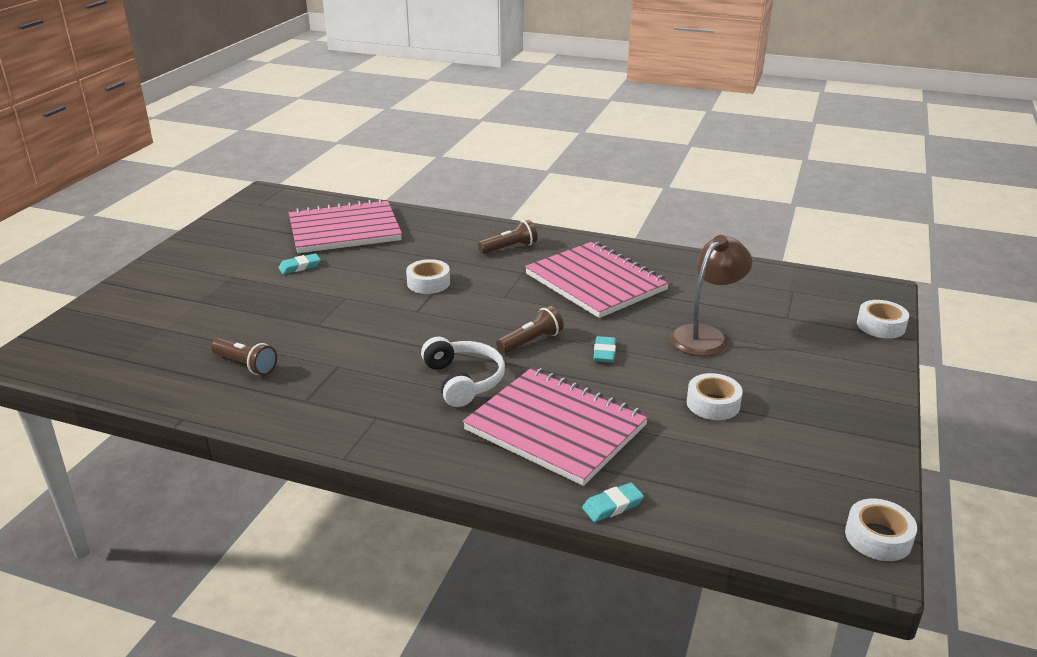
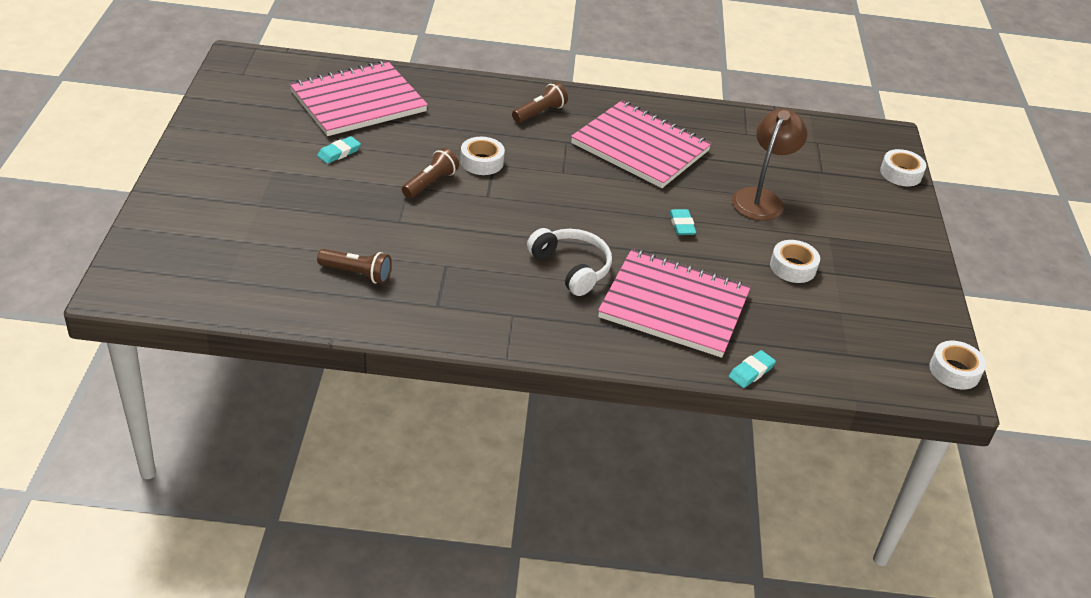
camera: 20 degrees left, 10 degrees up
(531, 342) = (612, 220): brown flashlight -> brown flashlight (430, 183)

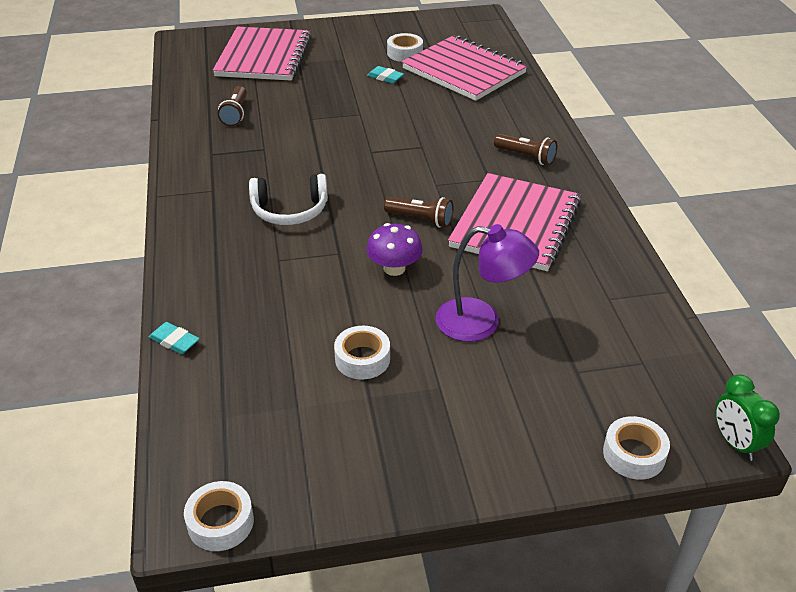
camera: 80 degrees right, 0 degrees up
(430, 183) = (371, 122): brown flashlight -> brown flashlight (421, 219)
(482, 162) = (420, 140): white tape -> white tape (405, 53)
(571, 268) = (290, 210): white headphones -> white headphones turned 45 degrees clockwise
(674, 306) = (258, 278): pink notebook -> pink notebook (264, 57)
(681, 225) = (394, 268): turquoise eraser -> purple mushroom
(761, 198) = (481, 322): brown lamp -> purple lamp
(894, 133) = (735, 443): none -> green clock

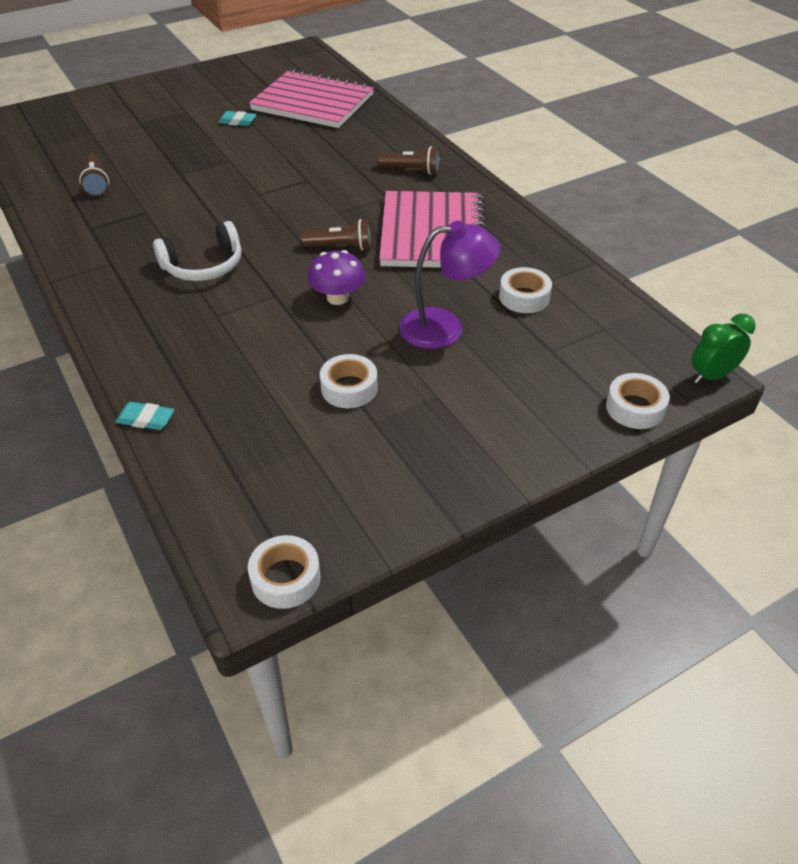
camera: 20 degrees left, 5 degrees up
(264, 57) = (98, 122): pink notebook -> none
(405, 53) = (245, 95): white tape -> white tape (524, 297)
(735, 443) = (711, 376): green clock -> green clock turned 105 degrees clockwise

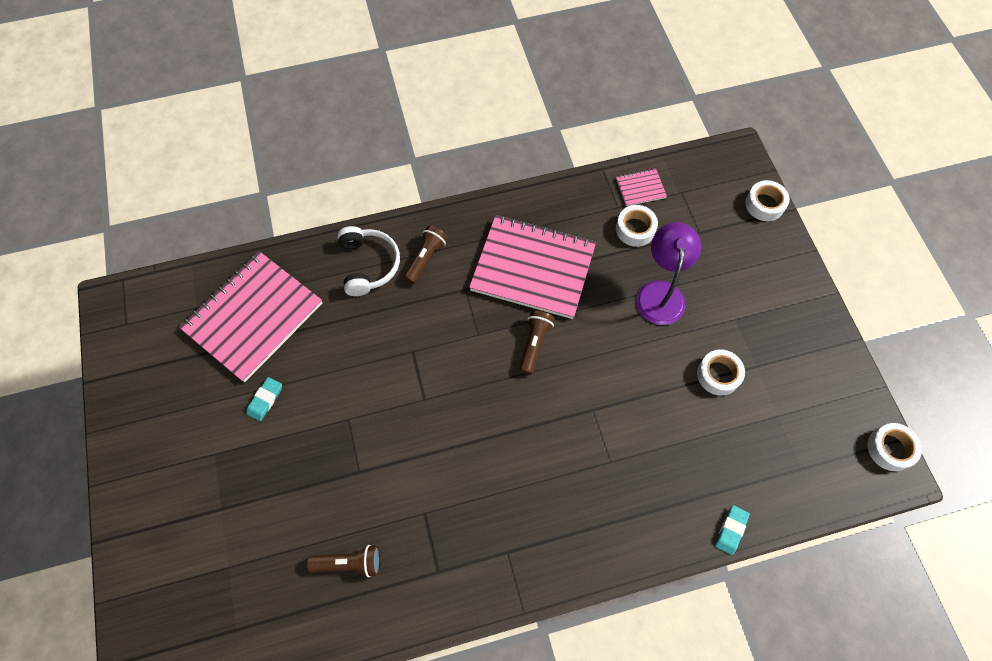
camera: 75 degrees left, 20 degrees up
(204, 266) = (534, 464): white headphones -> white headphones (369, 265)
(337, 298) = (606, 361): purple mushroom -> none
(586, 294) = (640, 188): none -> pink notebook
(711, 376) = (741, 151): green clock -> none

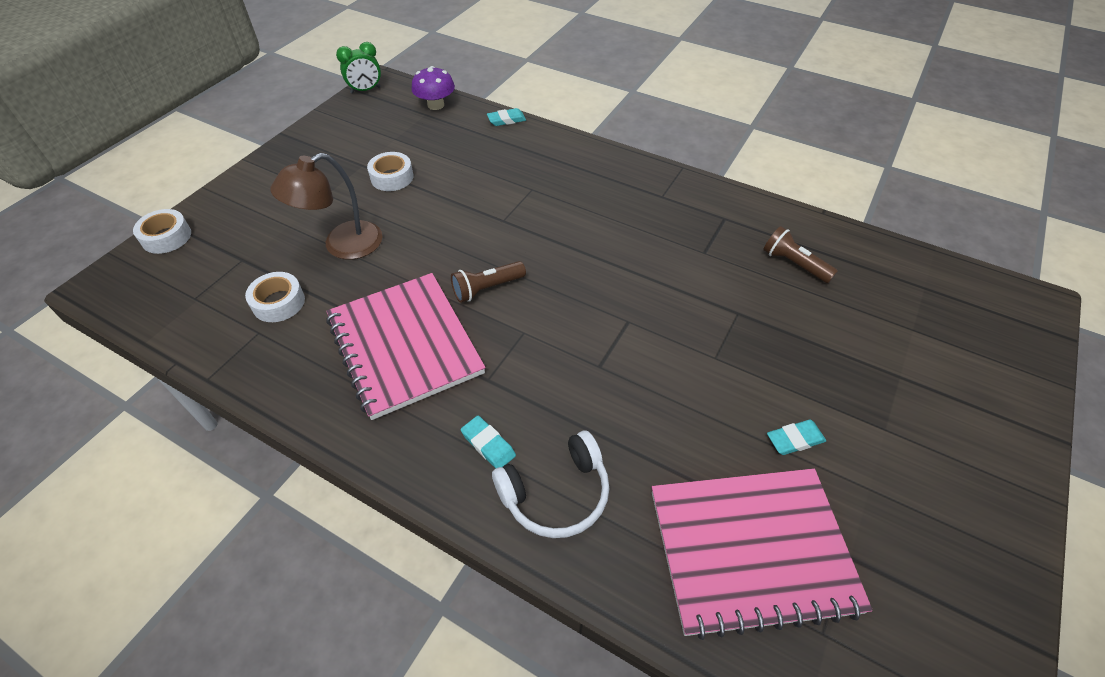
camera: 135 degrees left, 15 degrees down
(369, 265) = (556, 494): white headphones -> white headphones turned 150 degrees counterclockwise
(426, 258) = (488, 444): brown flashlight -> turquoise eraser
(640, 188) = (214, 330): pink notebook -> none
(660, 292) = (342, 246): purple lamp -> brown lamp
(810, 489) = (436, 105): none -> purple mushroom
(890, 449) = (365, 90): white tape -> green clock

